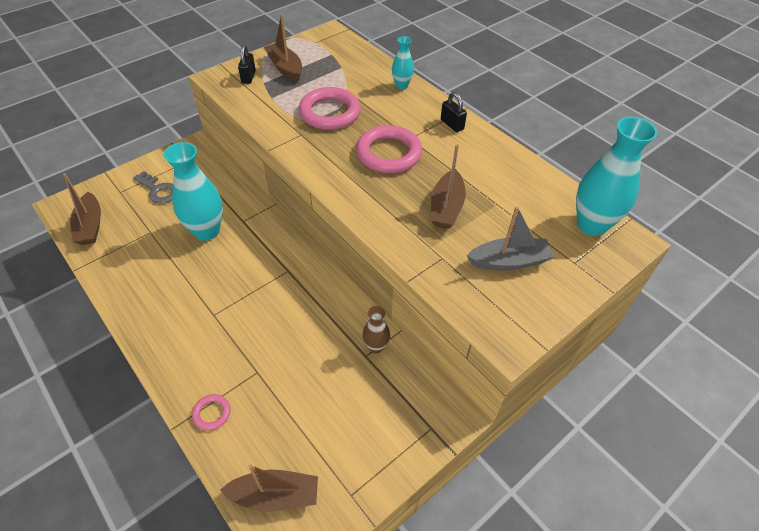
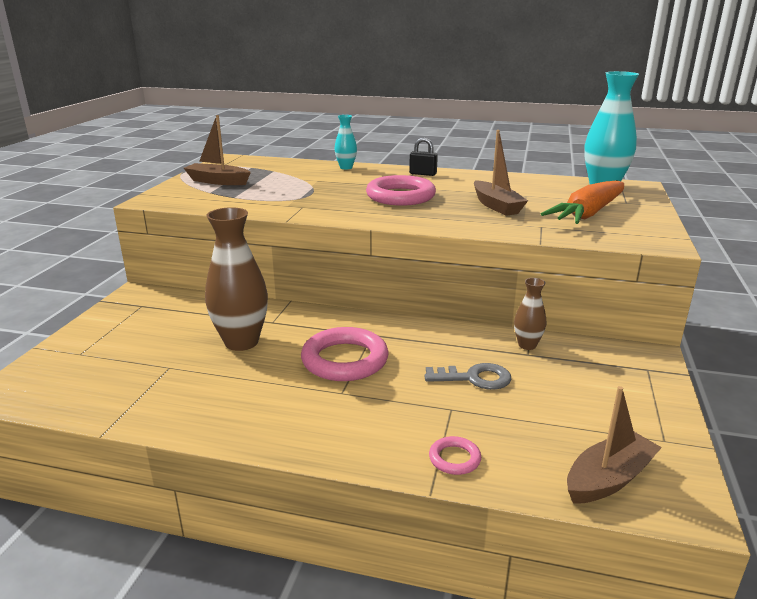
camera: 35 degrees left, 25 degrees down
(90, 226) = (74, 392): brown boat -> none
(158, 190) = (134, 336): grey key -> grey key (474, 378)
(207, 231) = (241, 342): turquoise vase -> brown vase
(248, 77) = (187, 193): black padlock -> none
(330, 113) = (308, 191): pink ring -> pink ring (345, 360)
(509, 261) = (588, 214): grey boat -> orange carrot

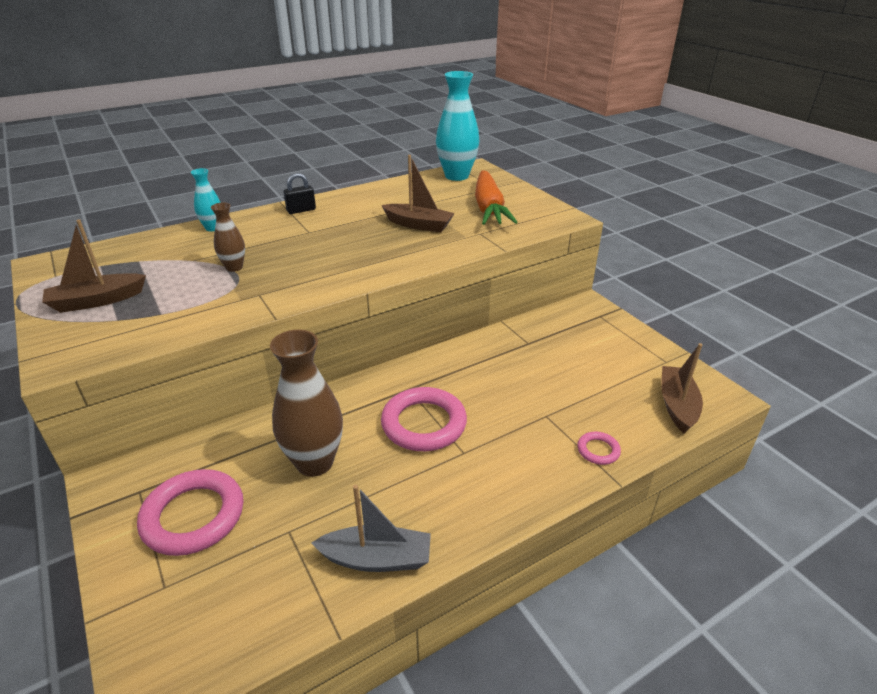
camera: 45 degrees left, 10 degrees up
(185, 412) = (376, 558): none -> grey boat
(400, 196) = (327, 244): pink ring -> pink ring (193, 516)
(474, 378) = (526, 382): grey key -> none
(527, 345) = (518, 336): brown vase -> brown vase (234, 267)

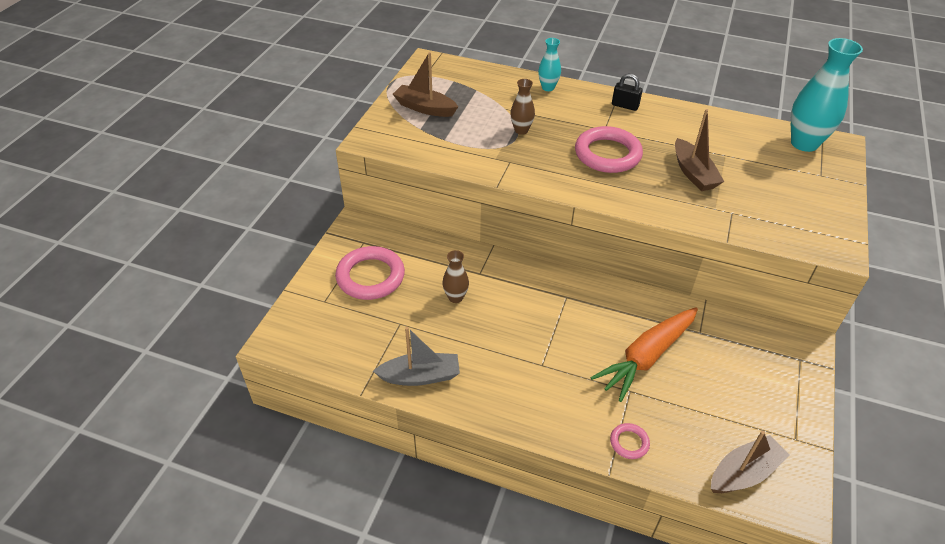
camera: 50 degrees right, 10 degrees up
(314, 462) = (455, 297): brown vase -> brown vase, size x0.52
(376, 558) = (420, 376): grey boat -> grey boat turned 60 degrees counterclockwise
(424, 424) = (543, 327): pink ring -> pink ring (607, 154)
(489, 208) = (779, 194): orange carrot -> orange carrot (646, 357)

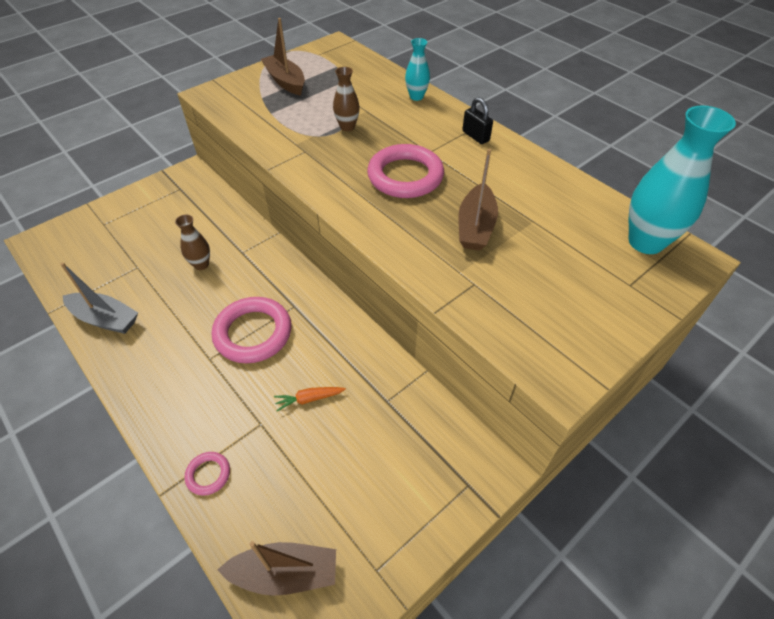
camera: 30 degrees right, 5 degrees up
(370, 277) = (156, 219): pink ring -> pink ring (253, 333)
(646, 357) = (309, 399): orange carrot -> orange carrot, size x0.42

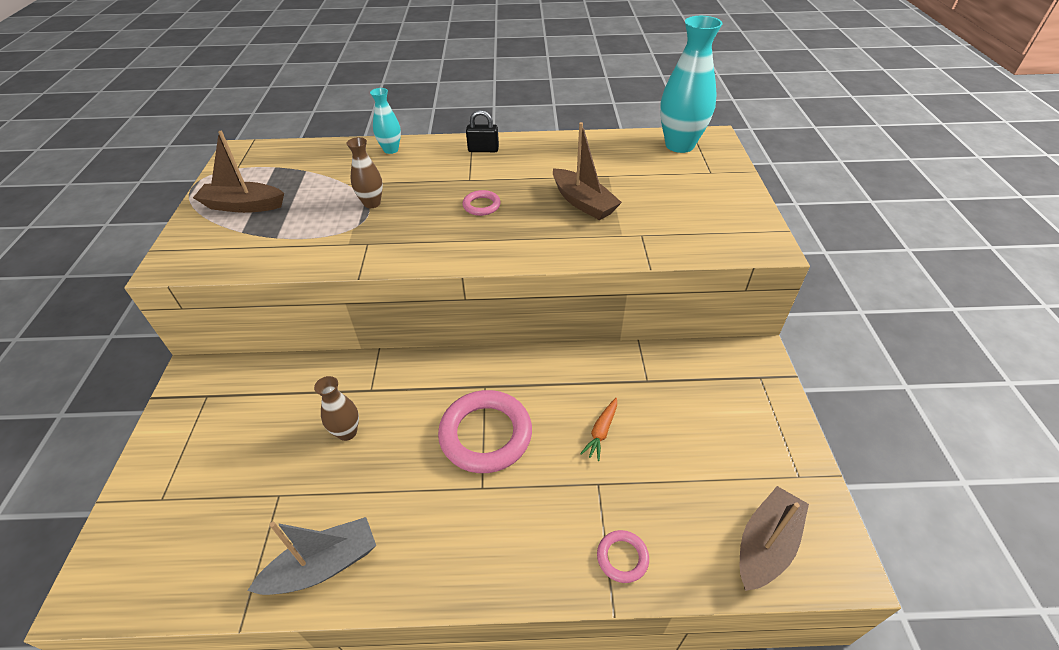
camera: 50 degrees left, 5 degrees down
(405, 176) = (481, 205): pink ring -> pink ring, size x0.47

